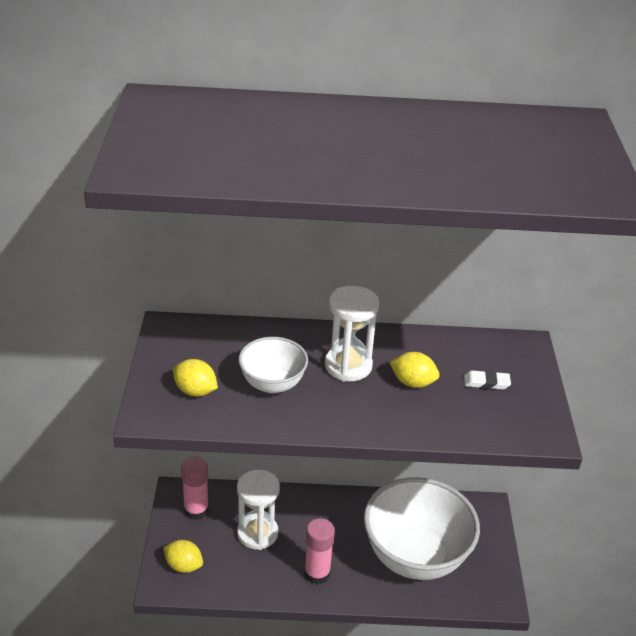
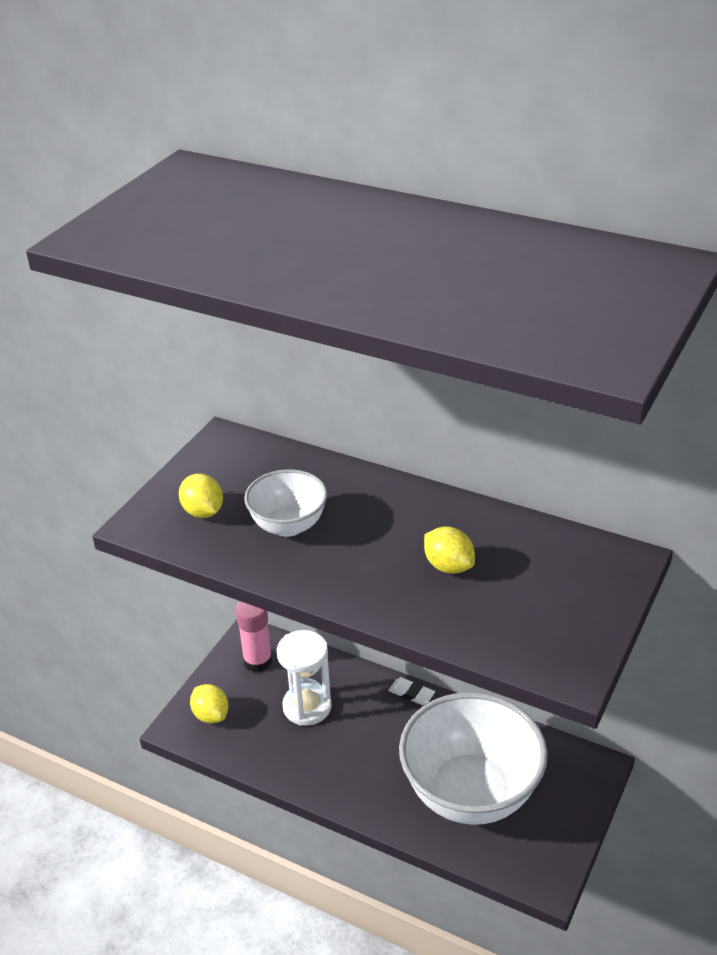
camera: 30 degrees right, 0 degrees up
(317, 573) = (346, 772): pink glue stick -> none
(348, 366) = (387, 528): white hourglass -> none
(486, 382) = (540, 590): white eraser -> white eraser (411, 693)

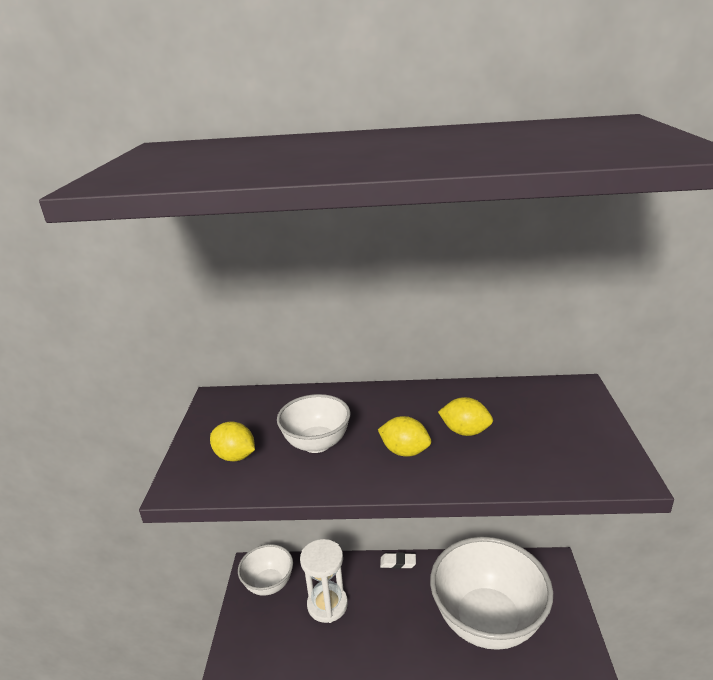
camera: 25 degrees left, 10 degrees down
(211, 715) = (253, 645): yellow lemon -> yellow lemon (405, 451)
(257, 661) = (269, 584): pink glue stick -> white bowl

